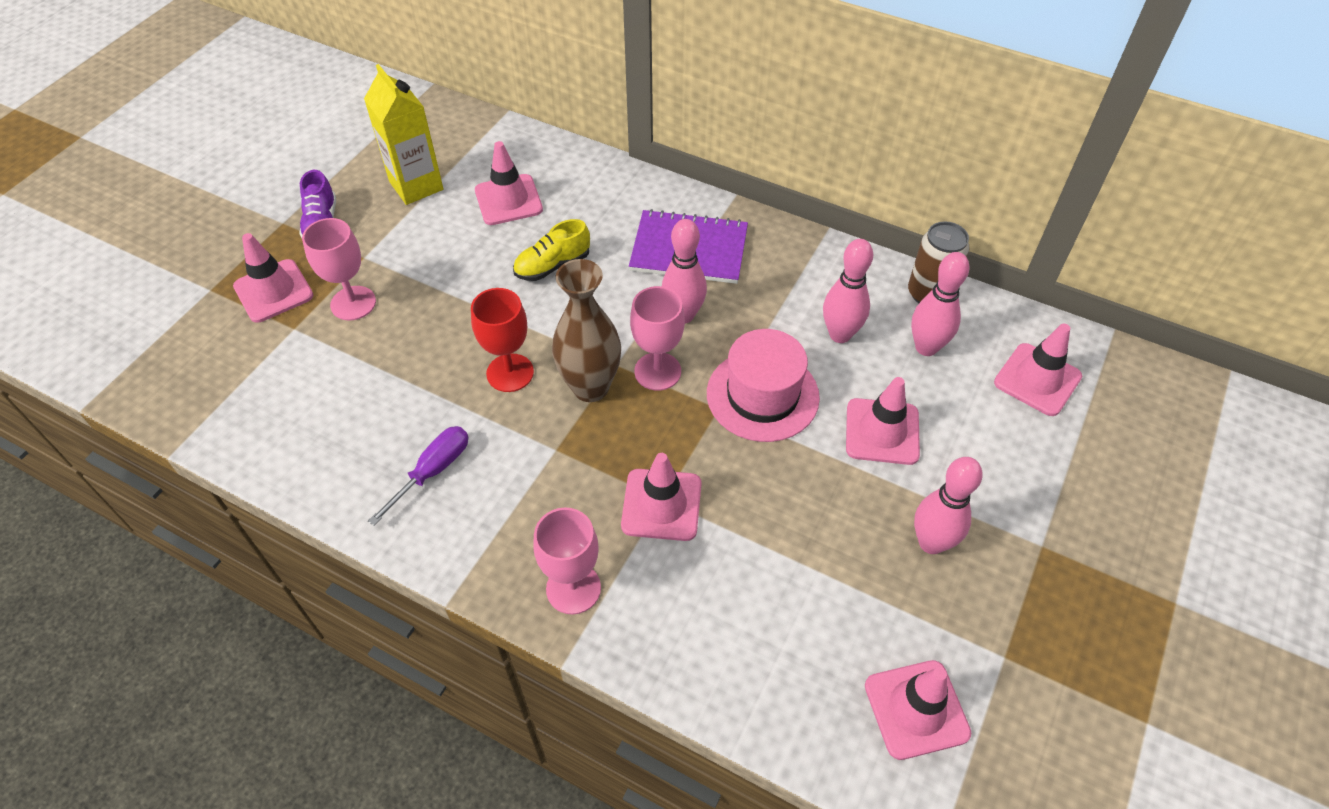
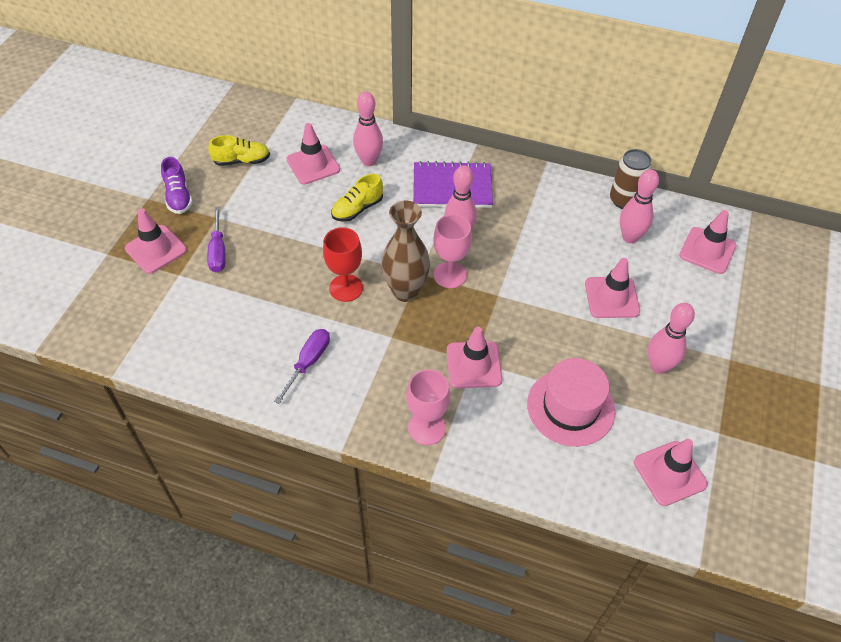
camera: 10 degrees left, 0 degrees up
(353, 303) = (218, 251): pink goblet -> purple screwdriver
(416, 186) = (242, 161): yellow carton -> yellow shoe
(762, 395) = (526, 283): pink hat -> pink hat (570, 407)
(840, 334) = (570, 235): pink bowling pin -> pink bowling pin (369, 161)

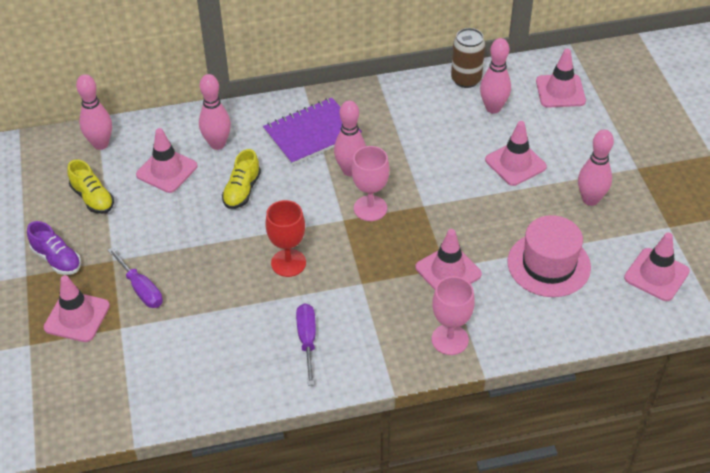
camera: 30 degrees left, 5 degrees down
(242, 161) = (92, 198): yellow shoe -> yellow shoe turned 90 degrees clockwise
(281, 121) = (101, 144): none -> pink bowling pin
(405, 291) = (343, 240): brown vase -> none

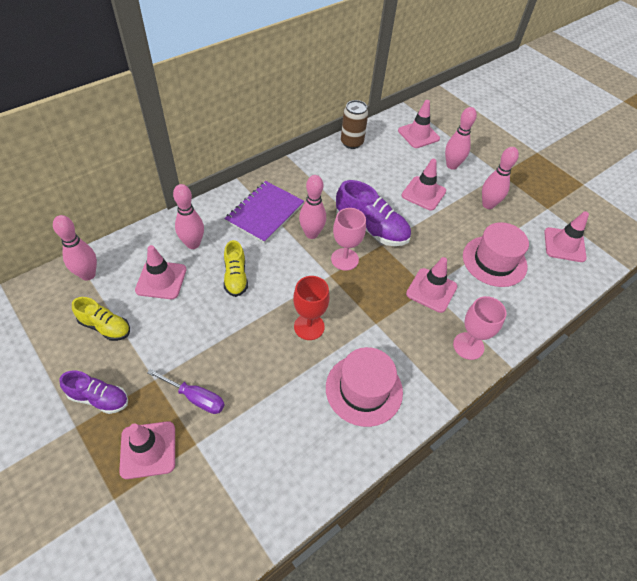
camera: 30 degrees left, 5 degrees up
(307, 340) = (364, 389): purple screwdriver -> pink hat
(423, 185) = (371, 228): none -> purple shoe
(493, 108) = (383, 158): pink bowling pin -> pink bowling pin (452, 165)

